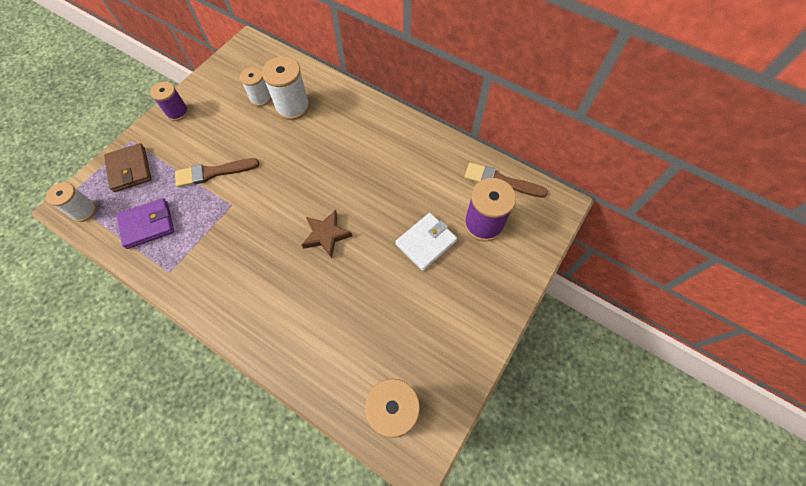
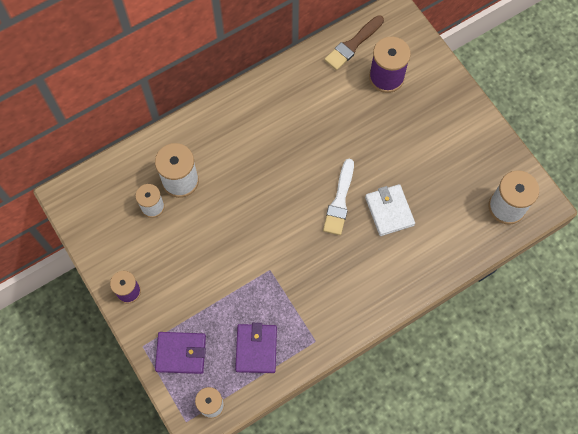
camera: 65 degrees left, 5 degrees up
(130, 169) = (181, 353): brown wallet -> purple wallet
(213, 172) = (224, 276): brown brush -> none
(326, 235) = (339, 201): brown star -> white brush
(426, 242) = (383, 127): white wallet -> white wallet (389, 211)

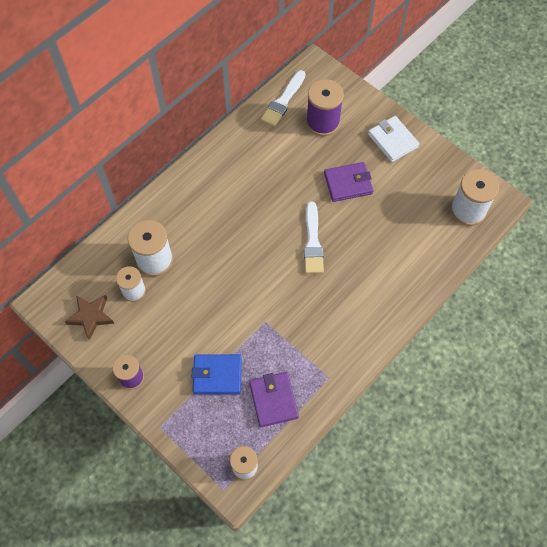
camera: 15 degrees left, 5 degrees down
(105, 222) = (91, 316): none -> brown star
(181, 353) = (200, 424): purple wallet -> purple wallet (348, 183)
(209, 310) = (217, 375): none -> blue wallet
(353, 44) = (283, 101): brown brush -> white brush
(389, 211) = (362, 240): white wallet -> white wallet (392, 140)

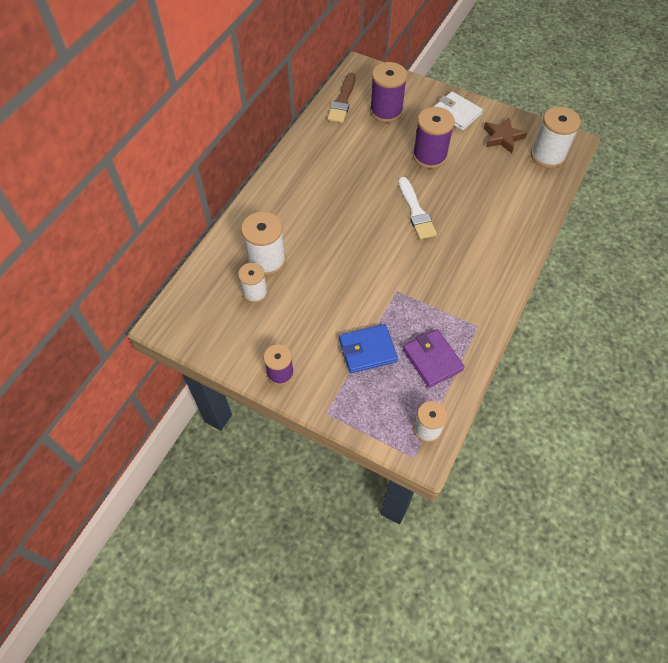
camera: 15 degrees left, 5 degrees down
(91, 316) = (218, 326): brown star -> brown star (502, 138)
(283, 101) = (342, 101): white brush -> brown brush
(348, 183) = (429, 156): purple wallet -> purple spool

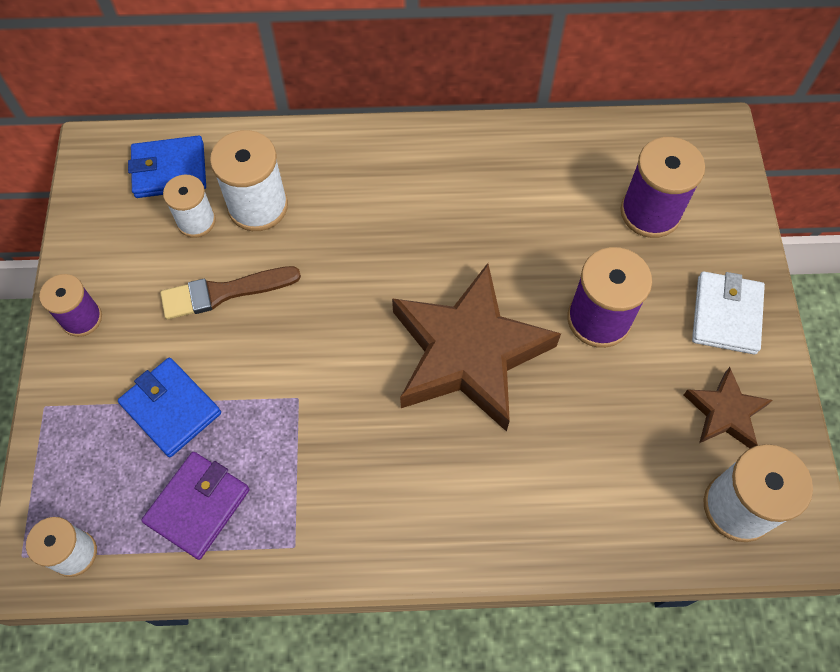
camera: 60 degrees right, 5 degrees up
(209, 292) = (169, 170): none -> blue wallet
(342, 101) = (625, 144): brown brush -> brown brush (224, 292)
(416, 211) = (468, 353): white brush -> brown star

